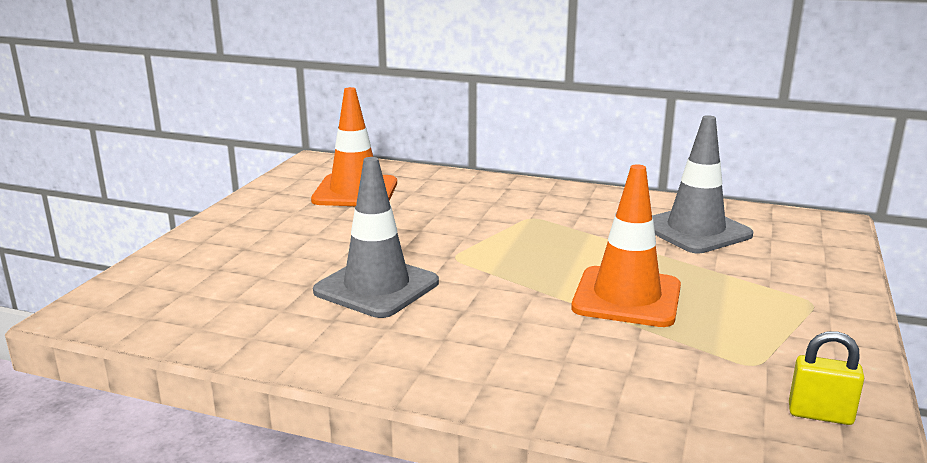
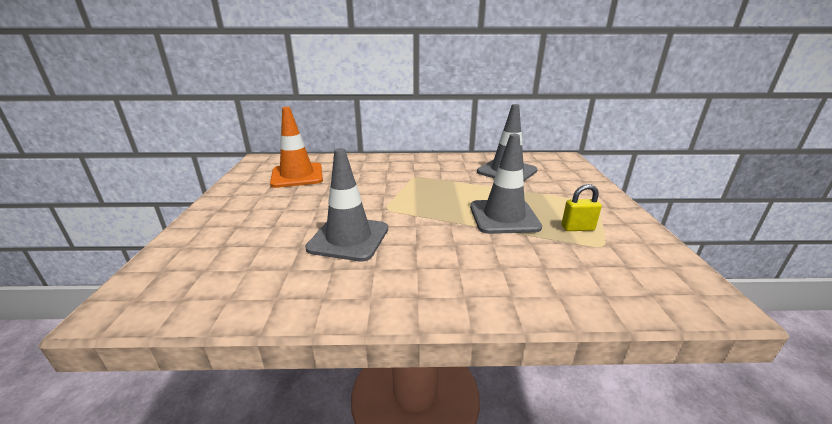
camera: 20 degrees left, 5 degrees up
(626, 297) = (504, 217): orange traffic cone -> grey traffic cone
(820, 415) = (663, 271): yellow padlock -> yellow padlock (577, 228)

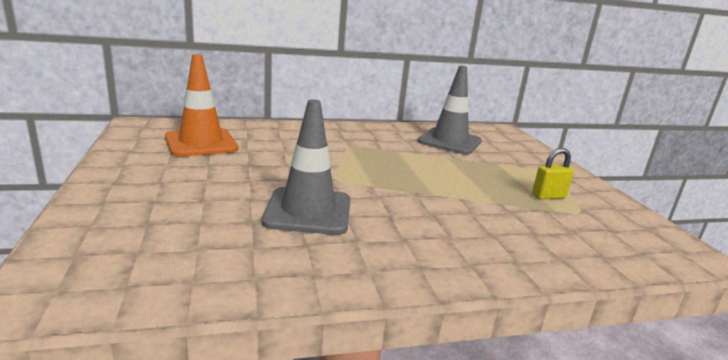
camera: 15 degrees left, 5 degrees down
(504, 217) = (470, 186): grey traffic cone -> none

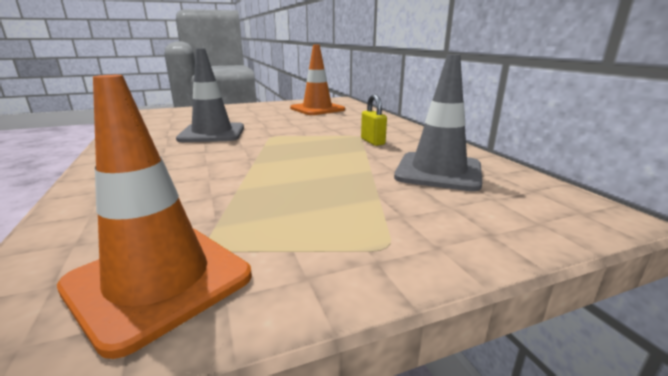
camera: 85 degrees right, 0 degrees up
(548, 196) = (263, 226): yellow padlock -> yellow padlock (372, 142)
(618, 223) = (159, 281): none -> orange traffic cone

